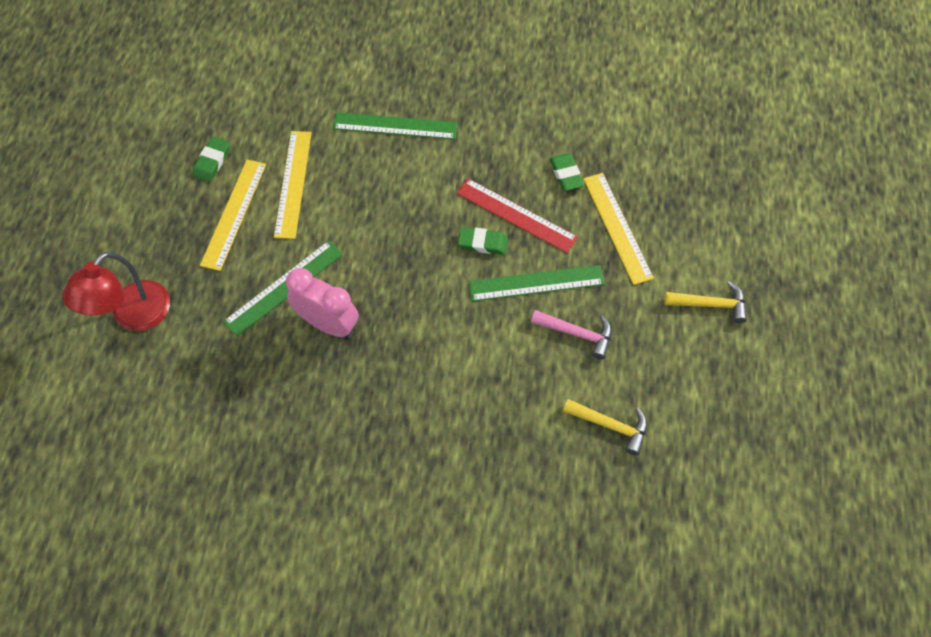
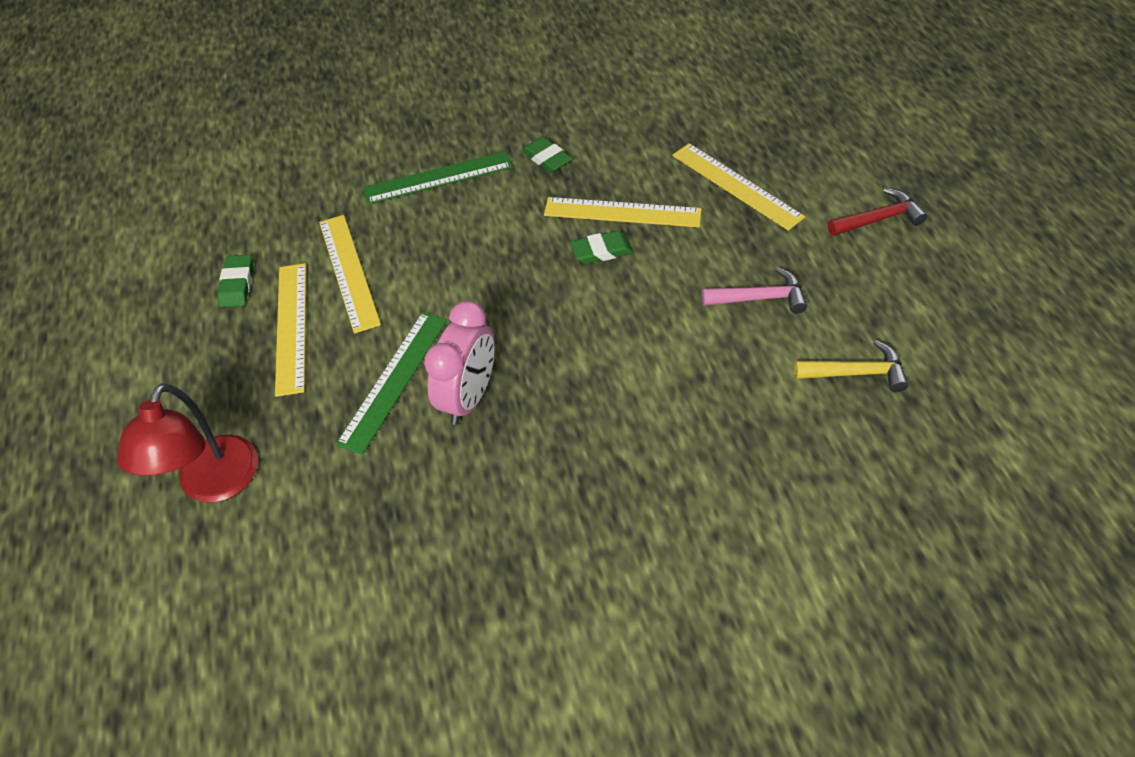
camera: 20 degrees left, 10 degrees down
(328, 323) = (469, 397): pink clock -> pink clock turned 105 degrees clockwise
(516, 215) = (622, 212): red ruler -> yellow ruler
(536, 283) = (684, 267): green ruler -> none
(566, 174) = (651, 158): green eraser -> green eraser (547, 158)
(710, 304) = (879, 219): yellow hammer -> red hammer

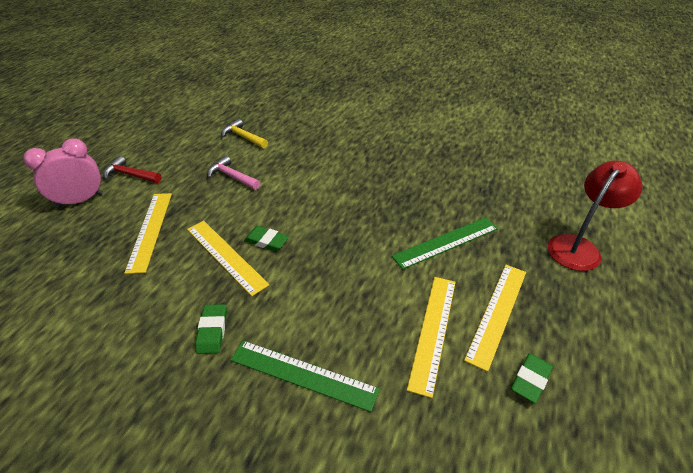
camera: 145 degrees left, 10 degrees down
(469, 397) = (411, 213): pink clock -> pink clock (80, 200)

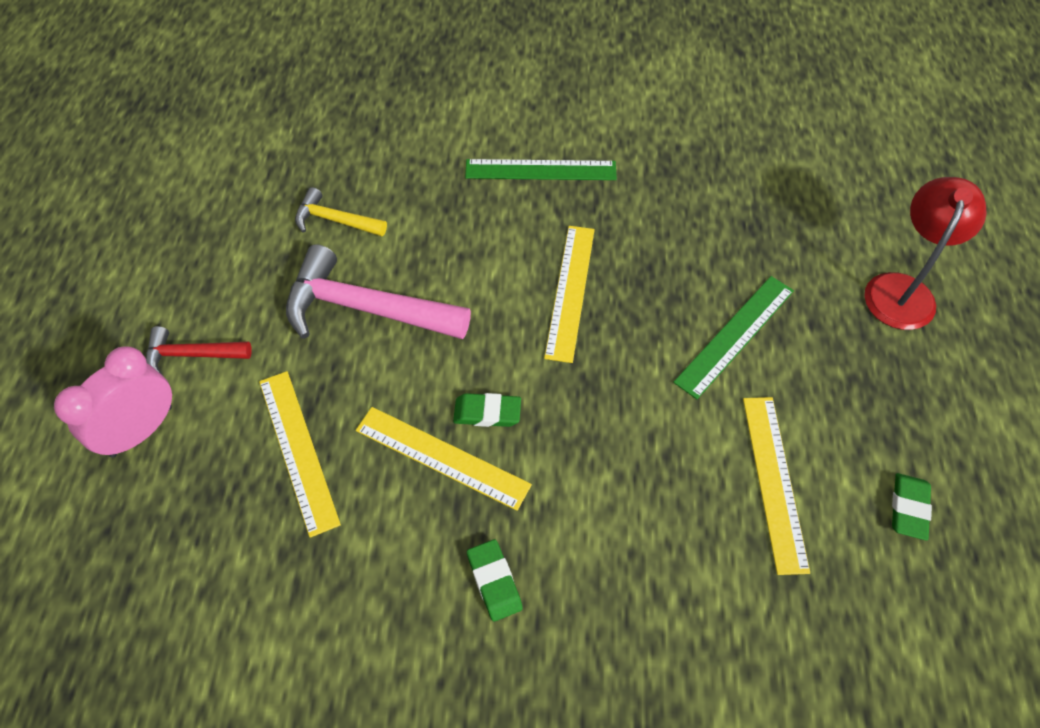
camera: 20 degrees left, 15 degrees up
(232, 176) = (365, 308): pink hammer -> pink hammer, size x1.85
(303, 374) = (645, 599): green ruler -> green ruler (540, 170)
(497, 313) = (839, 428): yellow ruler -> yellow ruler (570, 291)

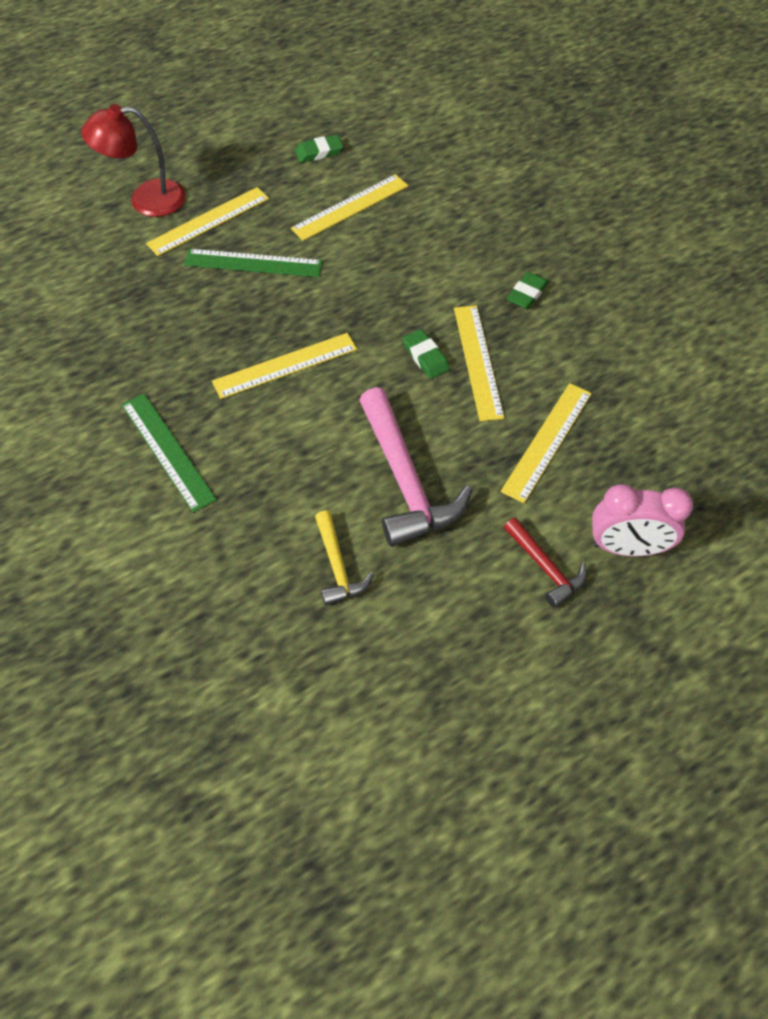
camera: 125 degrees left, 0 degrees up
(831, 328) = (208, 221): none -> yellow ruler

